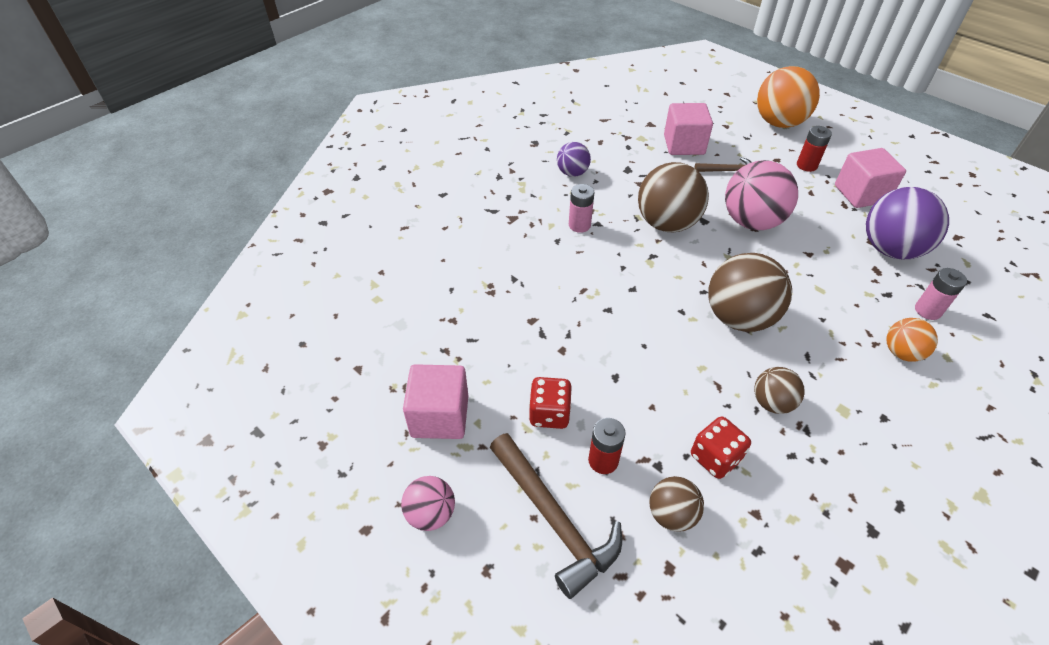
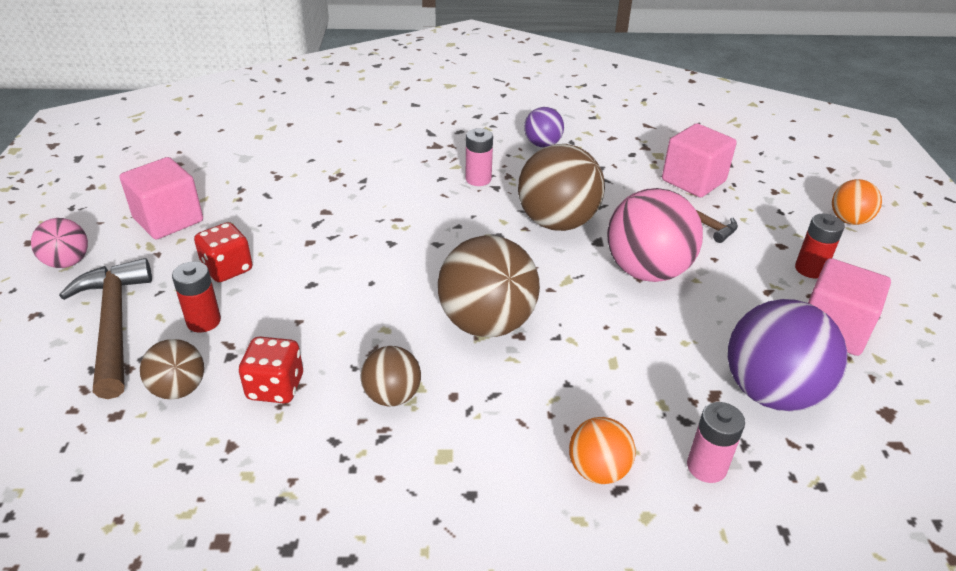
camera: 45 degrees right, 10 degrees down
(554, 519) = (114, 324): brown hammer -> brown hammer turned 150 degrees clockwise
(779, 123) = (849, 220): orange ball -> orange ball, size x0.54

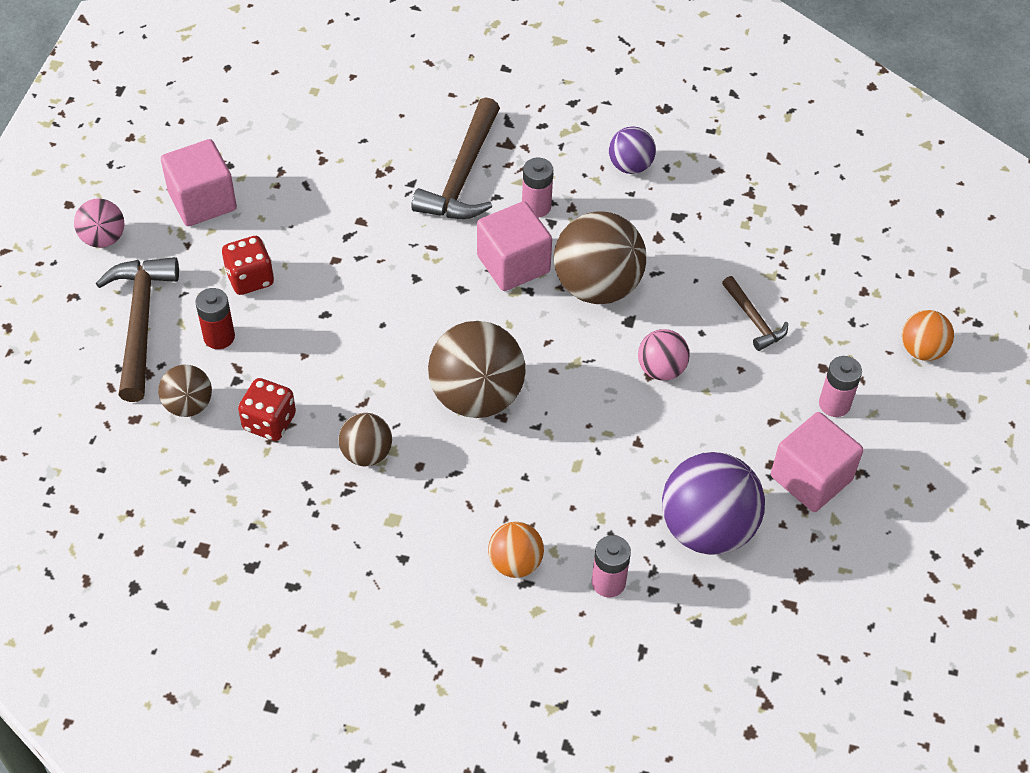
camera: 15 degrees right, 15 degrees up
(406, 169) = (463, 175): none -> brown hammer
(647, 271) = (661, 369): pink ball -> pink ball, size x0.54
(693, 181) = (778, 257): pink cube -> pink cube (513, 264)
(810, 269) = (834, 404): red battery -> pink battery

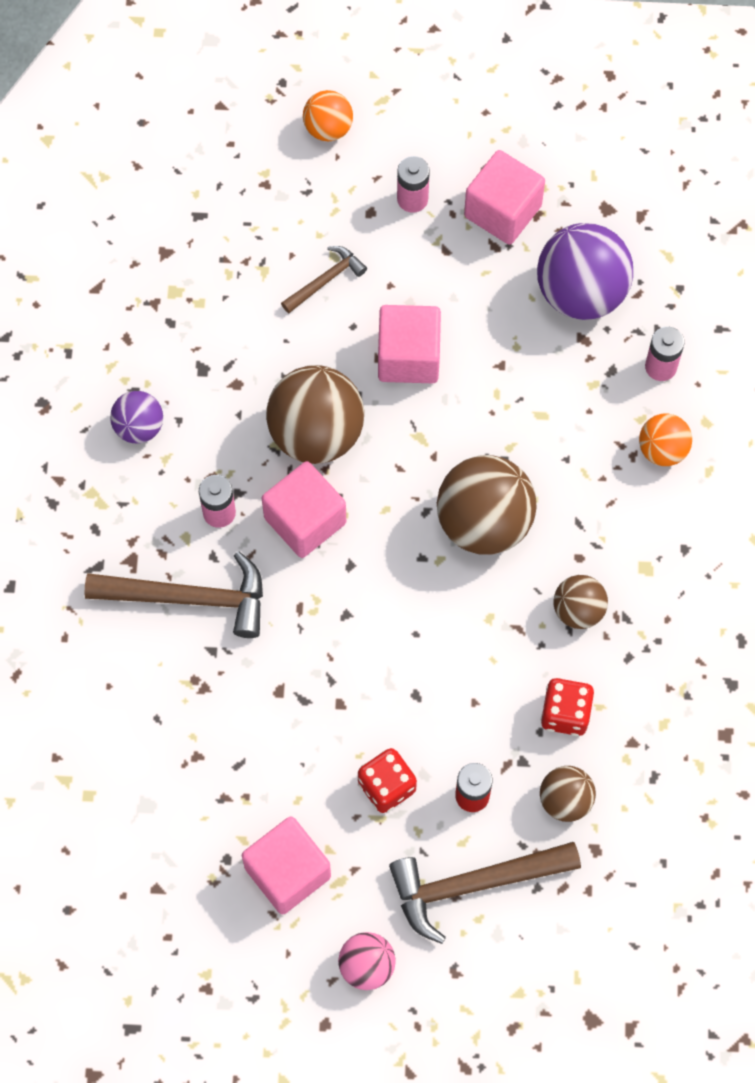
camera: 100 degrees left, 15 degrees up
(661, 369) = (408, 356): pink ball -> pink cube

